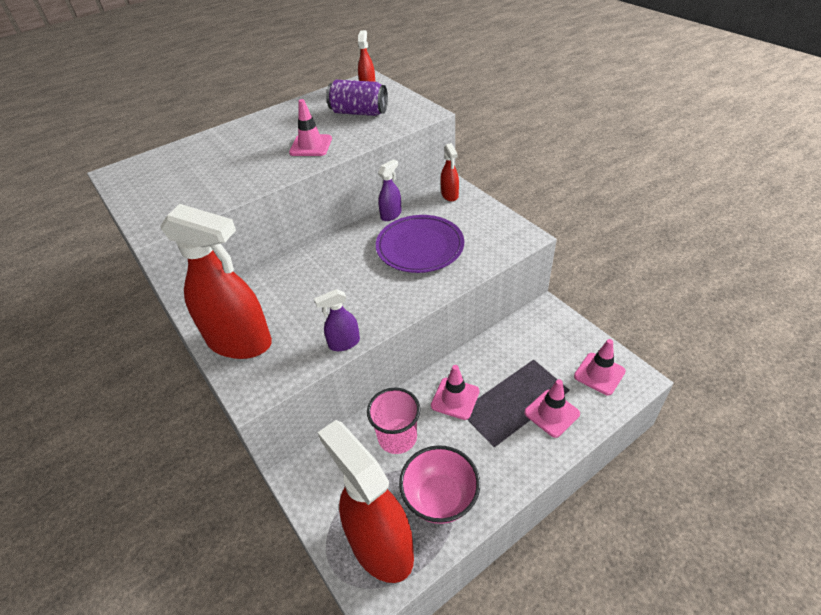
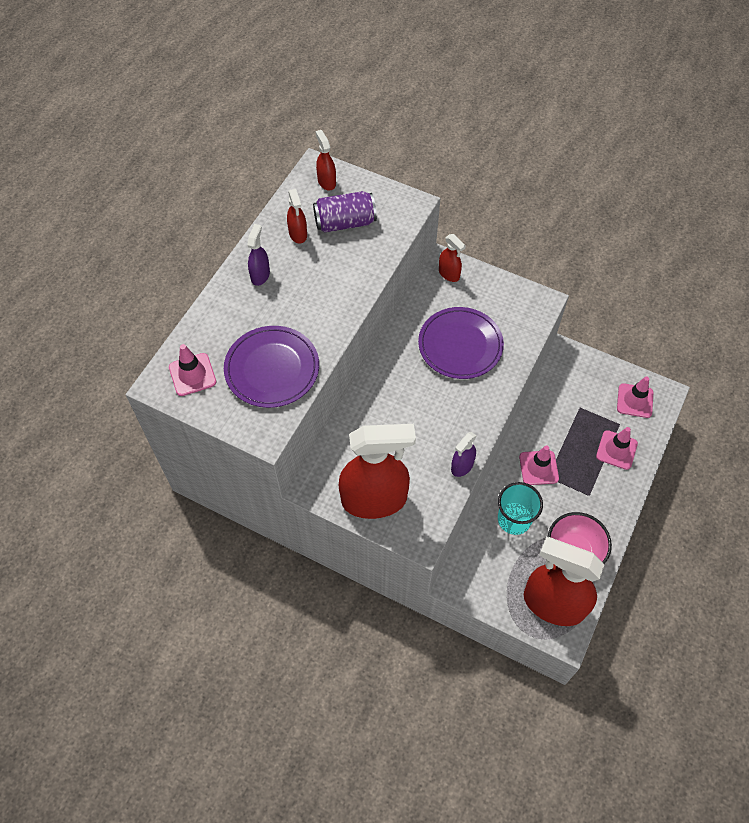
camera: 30 degrees left, 15 degrees up
(206, 185) = (272, 369): none -> purple plate
(311, 146) = (332, 285): pink traffic cone -> pink traffic cone (192, 374)
(315, 112) = (298, 234): none -> red spray bottle
(391, 215) = (409, 316): purple spray bottle -> purple spray bottle (260, 275)
(397, 437) = (514, 519): pink cup -> turquoise cup

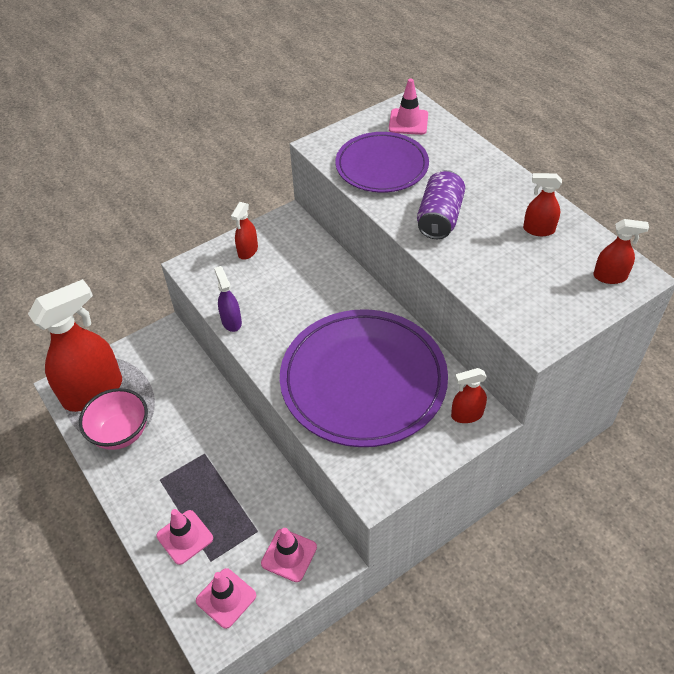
camera: 120 degrees right, 10 degrees down
(260, 275) = (496, 188): purple spray bottle -> none
(345, 222) = (537, 271): purple can -> purple can (439, 218)
(374, 500) = (247, 251): red spray bottle -> red spray bottle, size x0.44
(460, 345) = (363, 380): purple plate -> purple plate, size x1.63
(514, 519) = (186, 402): turquoise cup -> none
(538, 468) = (219, 450): pink traffic cone -> pink traffic cone (289, 555)

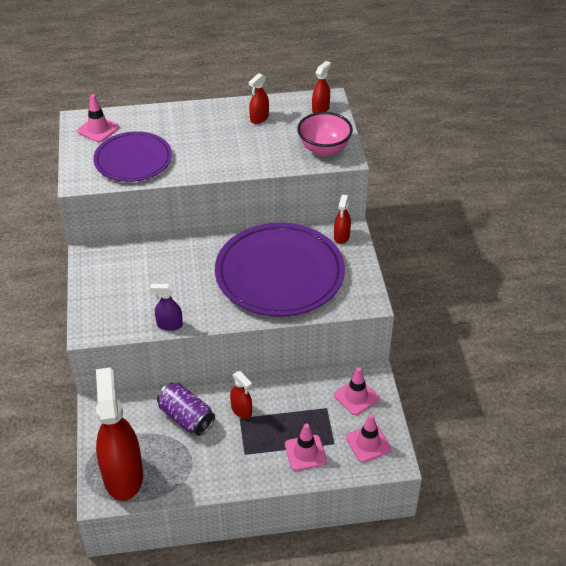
camera: 65 degrees left, 5 degrees down
(121, 433) = (181, 467): pink bowl -> pink bowl (324, 149)
(247, 251) = (102, 291): red spray bottle -> red spray bottle (241, 410)
(439, 218) = (211, 154): purple can -> purple can (186, 417)

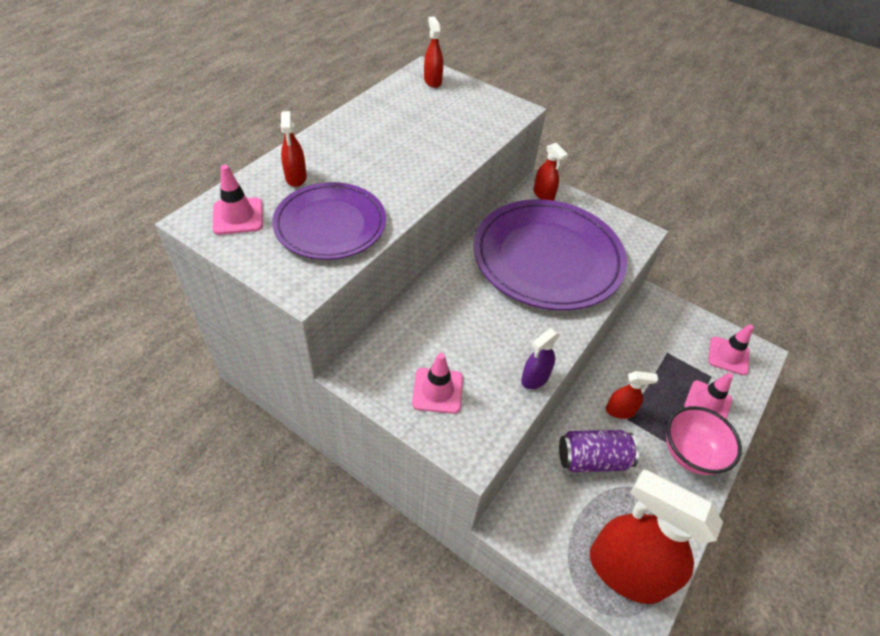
camera: 50 degrees left, 5 degrees up
(259, 118) = (393, 115): red spray bottle -> red spray bottle (296, 178)
(324, 149) = (489, 112): pink bowl -> pink bowl (690, 453)
(356, 397) = (670, 326): pink traffic cone -> pink traffic cone (437, 390)

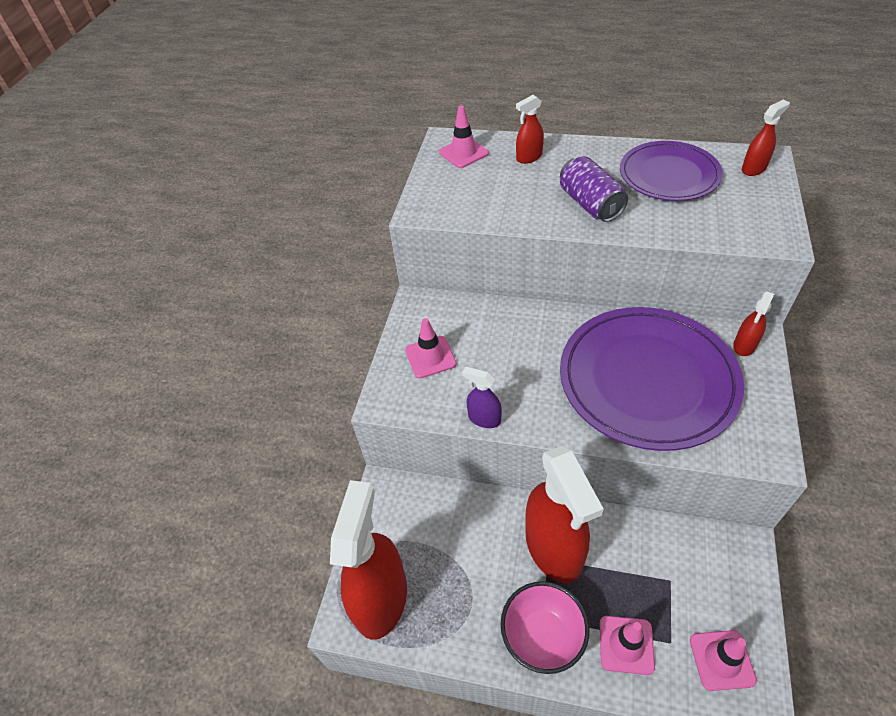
camera: 75 degrees right, 0 degrees up
(330, 224) = (492, 195): purple plate -> purple plate (669, 175)
(592, 459) = (481, 537): purple can -> purple can (590, 204)
(620, 411) = (554, 548): red spray bottle -> red spray bottle, size x2.25

